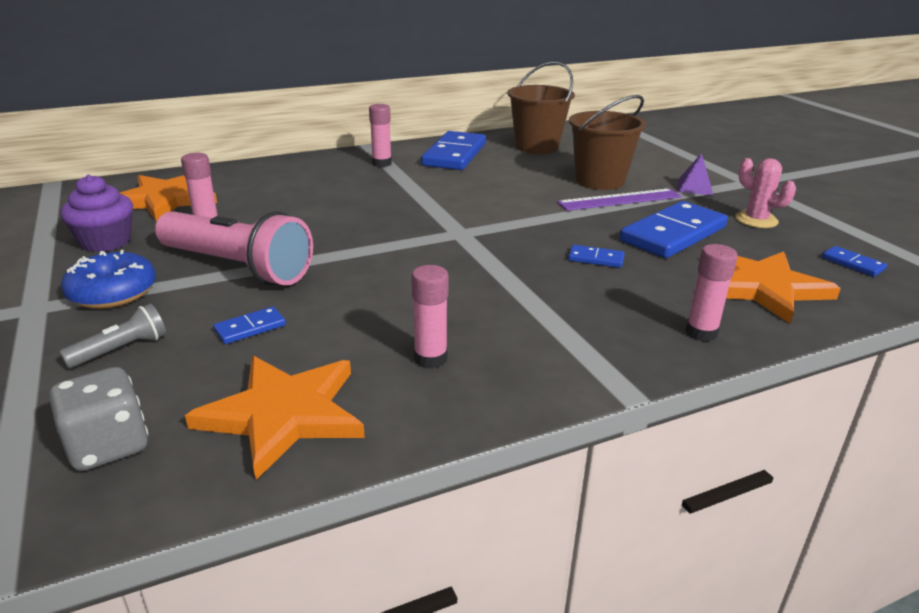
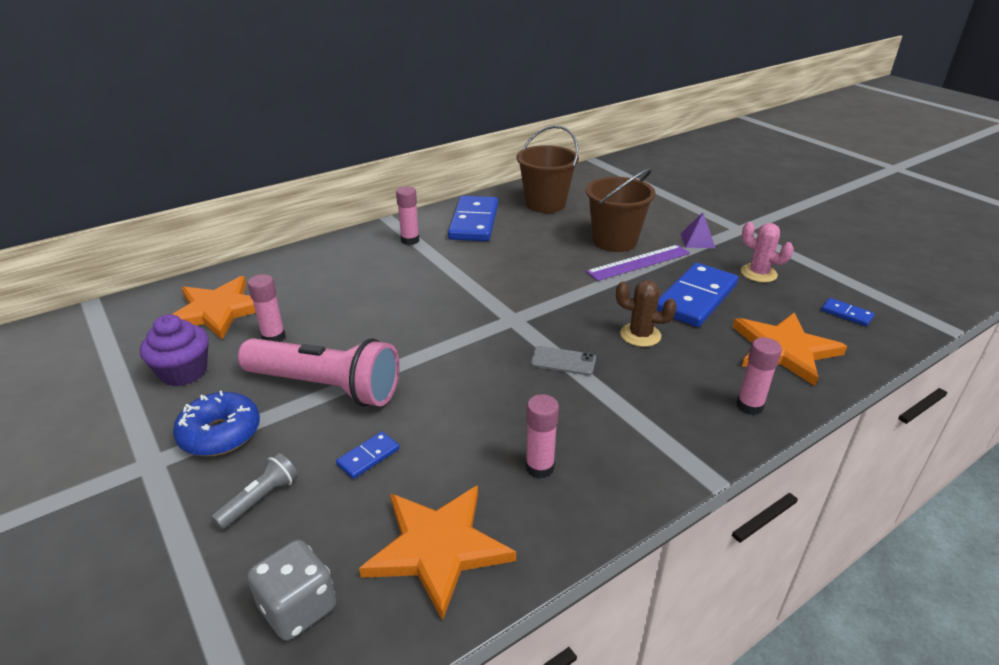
camera: 10 degrees left, 5 degrees up
(498, 272) = (563, 361): none -> grey phone
(596, 259) = (640, 335): blue domino -> brown cactus

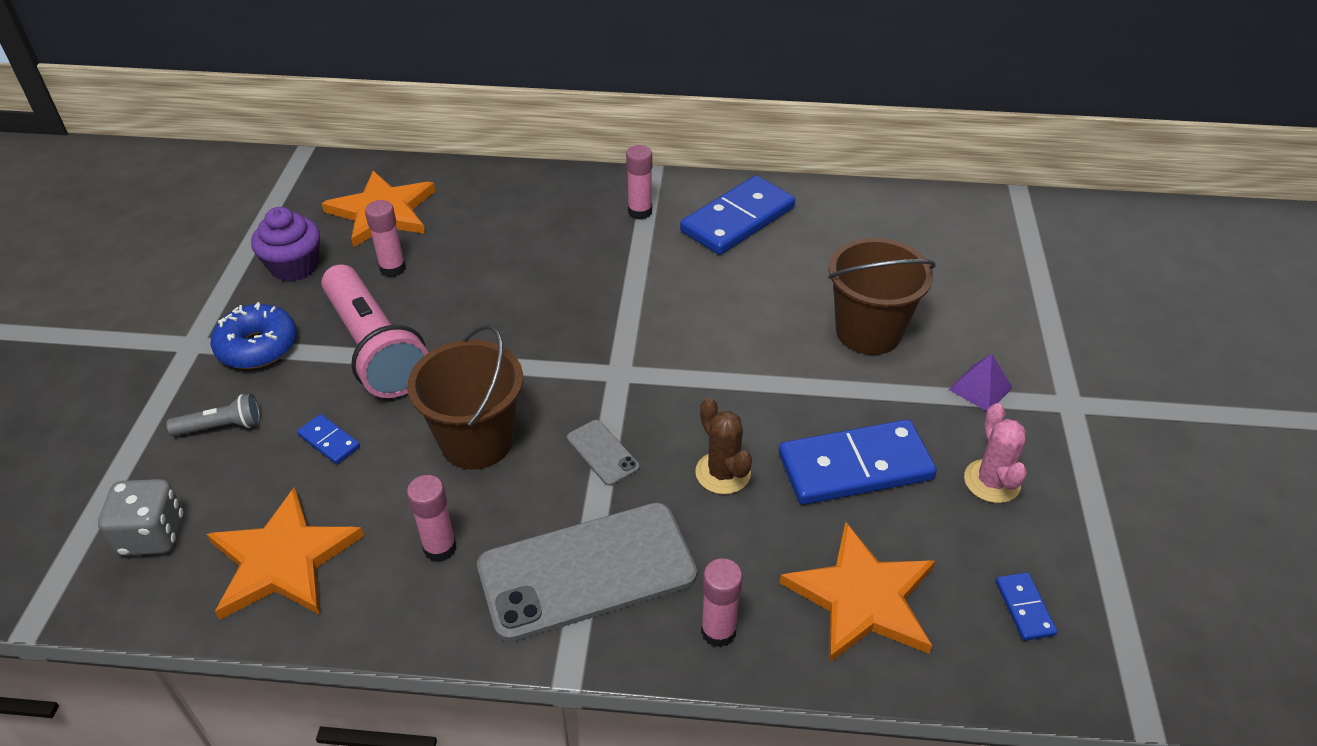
camera: 40 degrees right, 10 degrees up
(368, 457) = (329, 441): blue domino -> blue domino turned 45 degrees clockwise
(545, 204) = (856, 233): brown bucket -> brown bucket (477, 441)
(638, 262) = (856, 378): purple ruler -> none
(643, 422) = (587, 571): none -> grey phone

